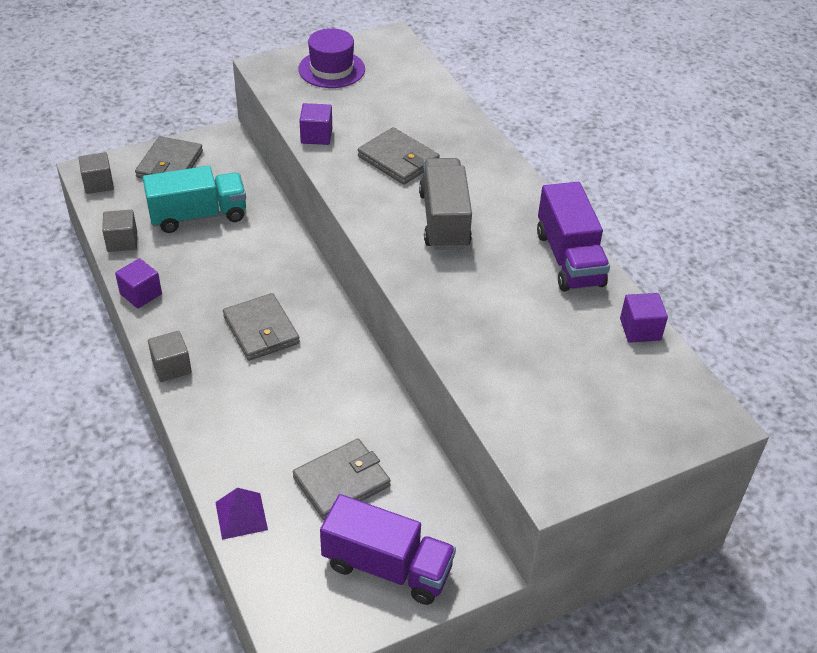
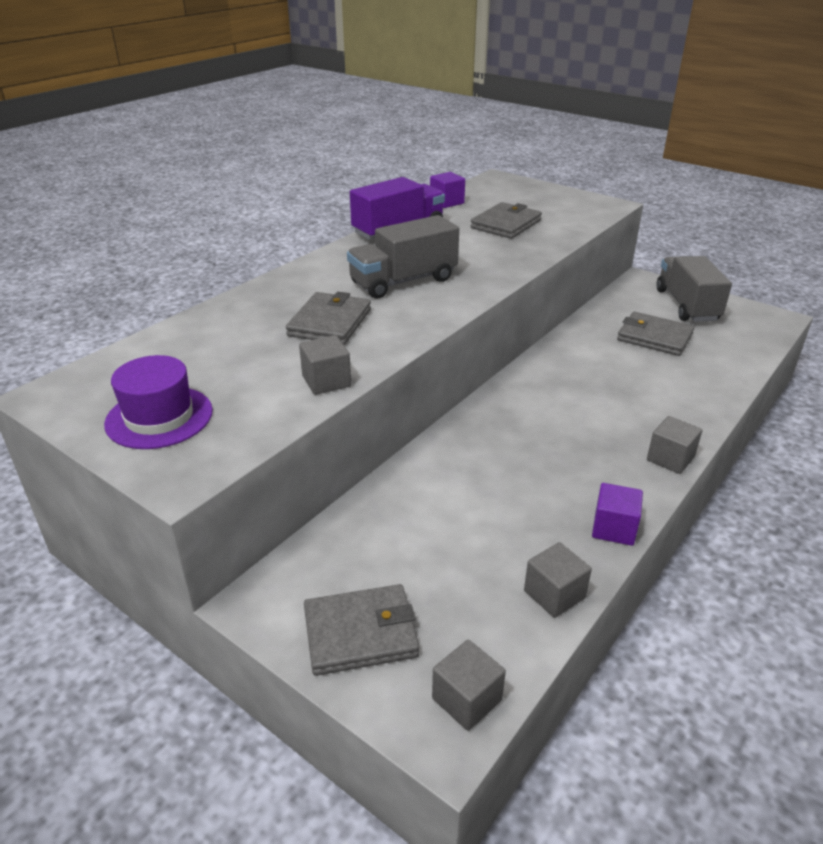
camera: 115 degrees left, 10 degrees down
(198, 216) = (446, 545): turquoise truck -> none
(241, 515) = (738, 366): purple pyramid -> none
(261, 330) = (565, 424): grey wallet -> grey wallet (506, 224)
(316, 136) = (326, 381): purple cube -> grey cube
(387, 567) = (686, 305): purple truck -> grey truck

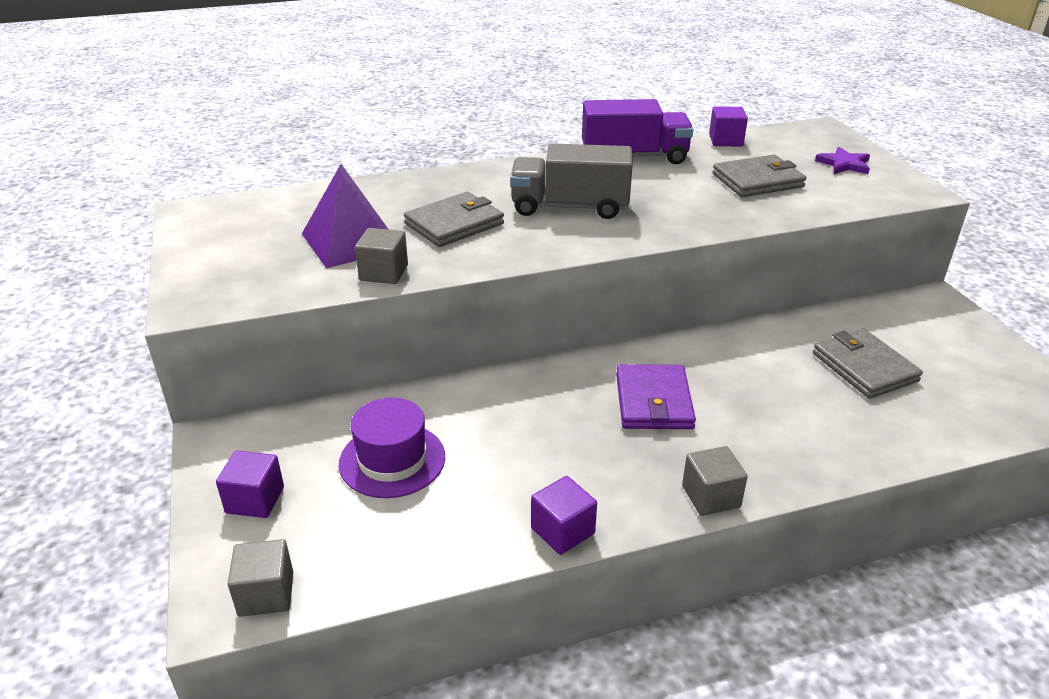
camera: 35 degrees right, 0 degrees up
(159, 417) = (235, 255): purple hat -> purple hat (392, 460)
(258, 366) = (351, 241): none -> purple pyramid
(361, 633) = (255, 500): grey wallet -> purple cube
(543, 199) = (844, 164): none -> purple star
(554, 594) = (435, 556): grey cube -> none
(562, 412) = (653, 401): none -> purple wallet
(686, 305) = (958, 347): grey truck -> none

